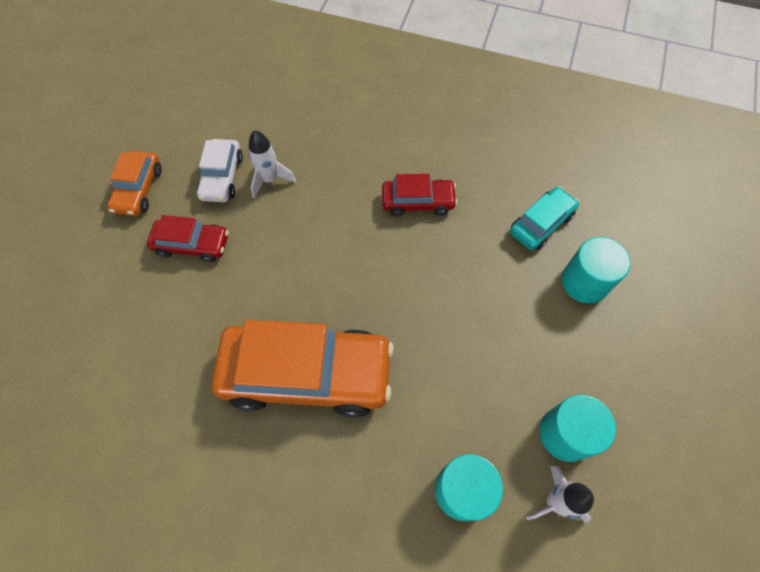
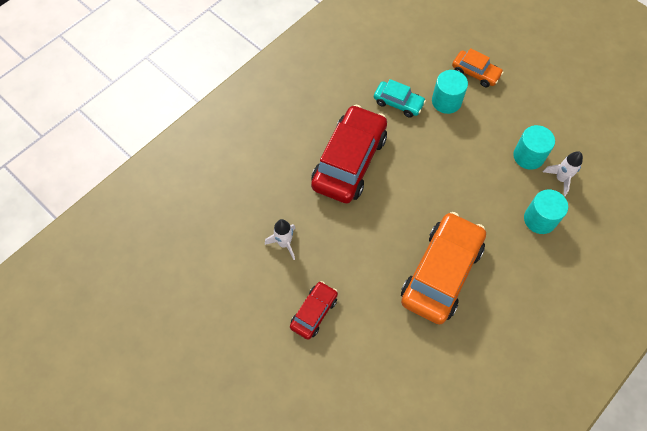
camera: 65 degrees left, 0 degrees up
(138, 189) = (246, 336): orange car -> orange car (475, 73)
(222, 177) = (265, 274): white car -> none
(418, 202) = (349, 161): red car -> red car, size x1.98
(541, 224) = (398, 103): turquoise car -> turquoise car turned 135 degrees clockwise

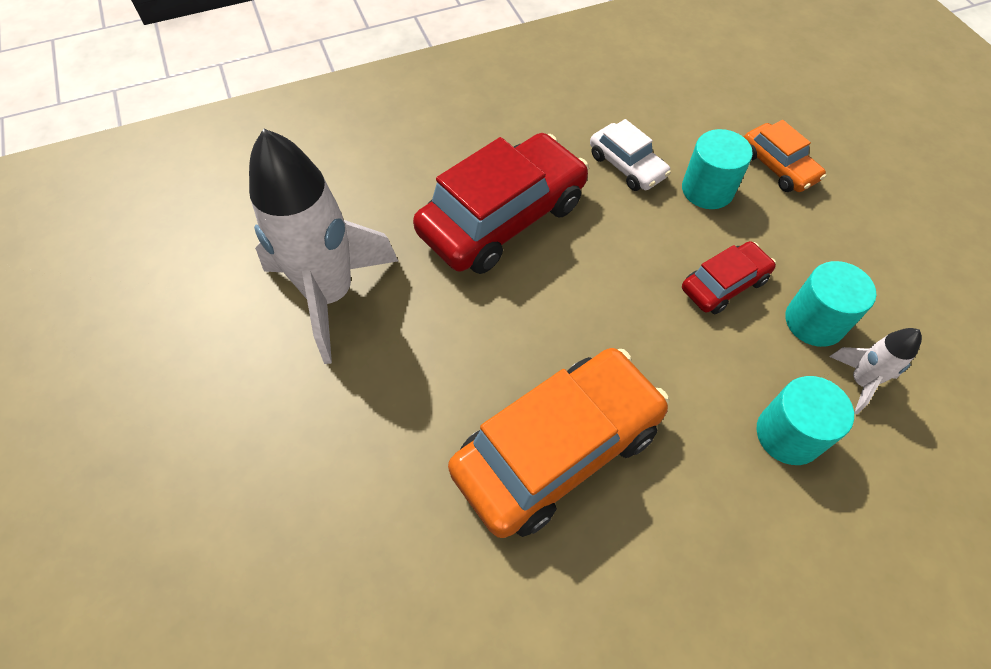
camera: 25 degrees right, 5 degrees down
(284, 243) = (330, 295): white rocket -> white rocket, size x2.23
(314, 312) = (306, 419): red car -> red car (724, 284)
(398, 103) = (627, 166): turquoise car -> white car

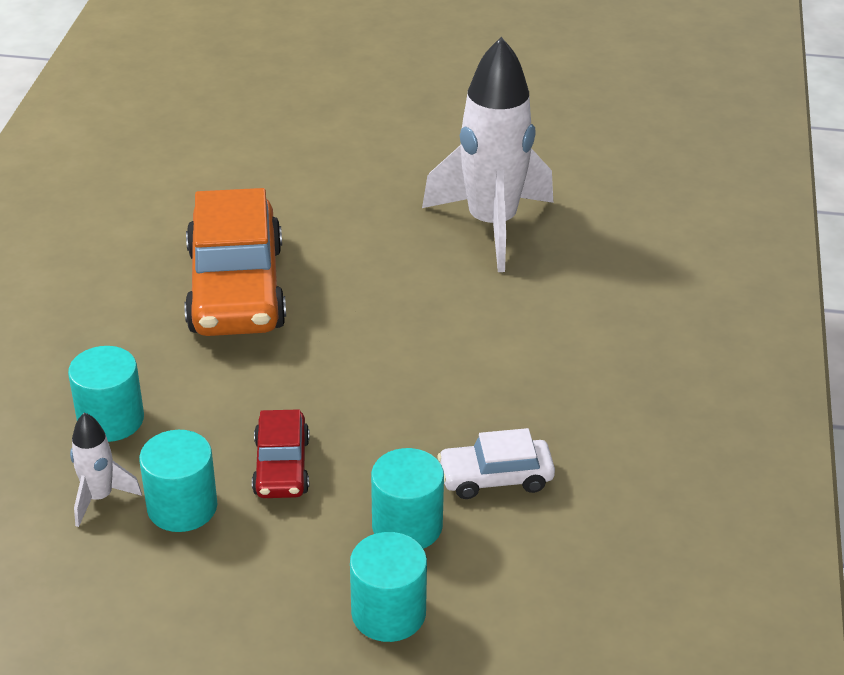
camera: 120 degrees right, 20 degrees down
(502, 218) = (496, 353): red car -> none
(777, 167) = (388, 613): orange car -> turquoise cylinder

